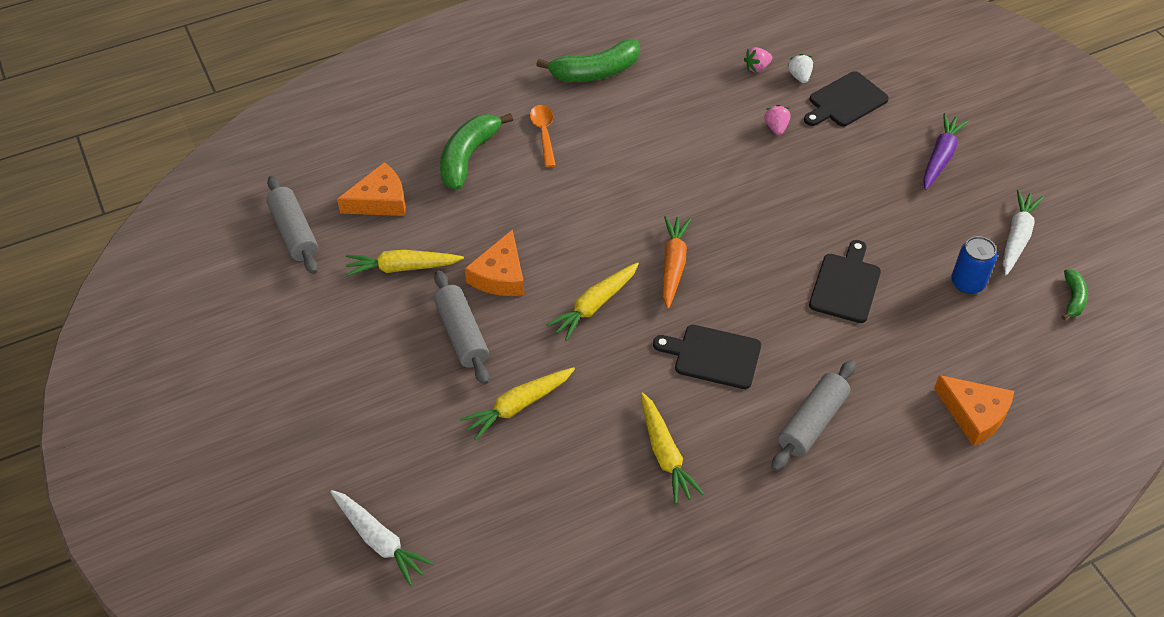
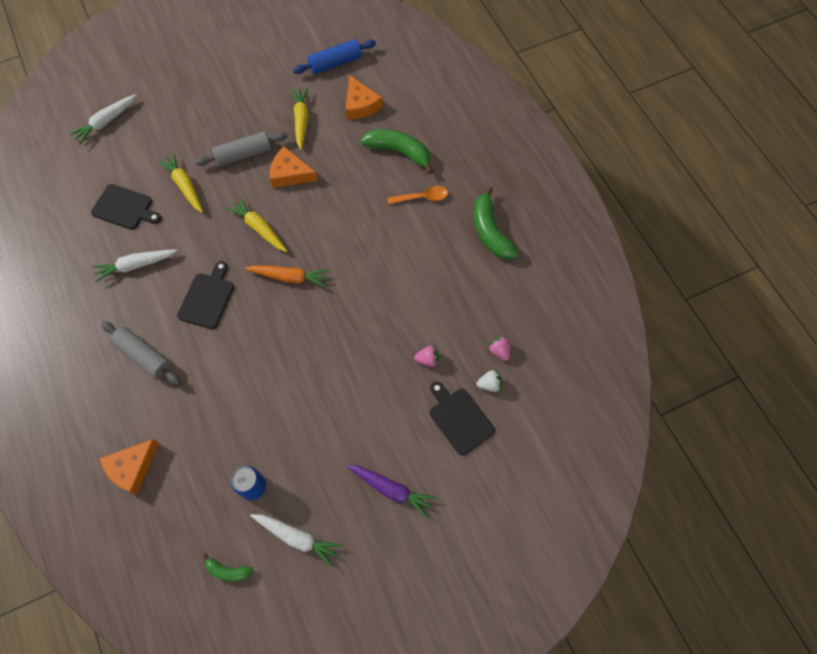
camera: 90 degrees right, 15 degrees up
(294, 232) = (335, 63): grey rolling pin -> blue rolling pin
(665, 454) = (135, 265): yellow carrot -> white carrot
(845, 285) = (260, 393): black cutting board -> black cutting board (124, 208)

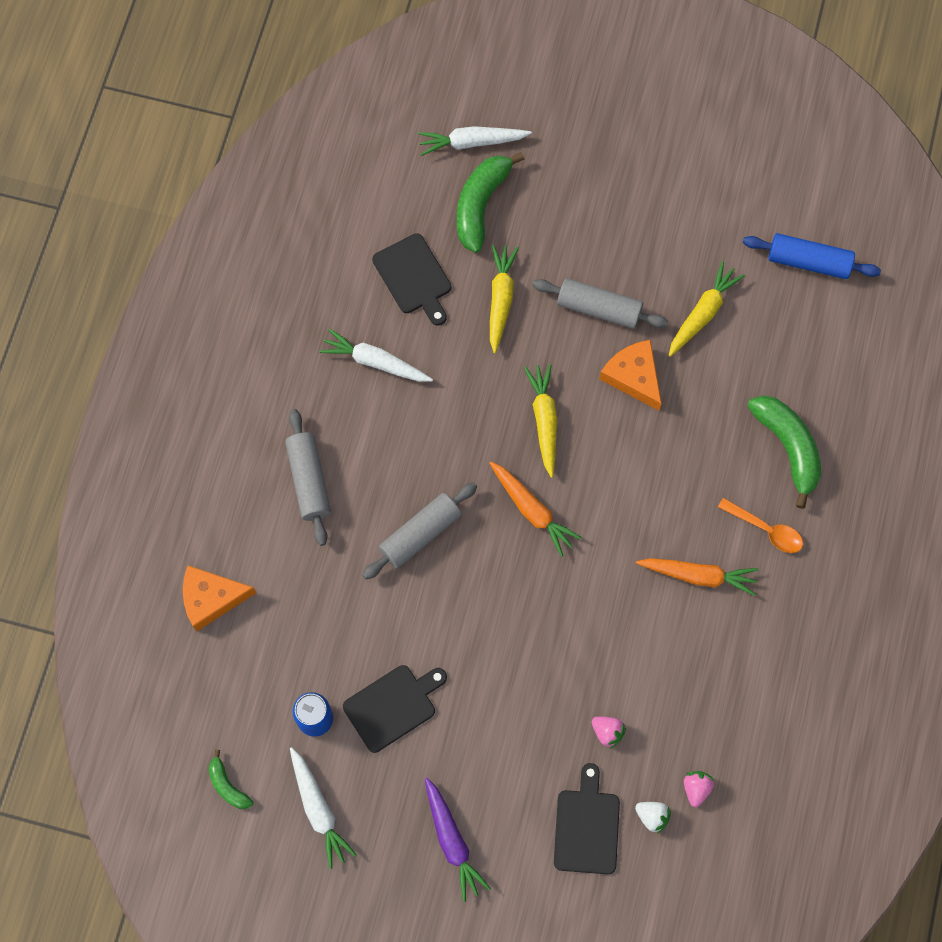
camera: 40 degrees right, 5 degrees up
(207, 298) = (423, 464): black cutting board -> black cutting board (392, 706)
(235, 336) = (420, 534): none -> grey rolling pin
(360, 105) = (792, 346): orange cheese -> none
(407, 244) = (698, 576): none -> orange carrot
(490, 232) = (810, 637): green banana -> green banana (480, 205)

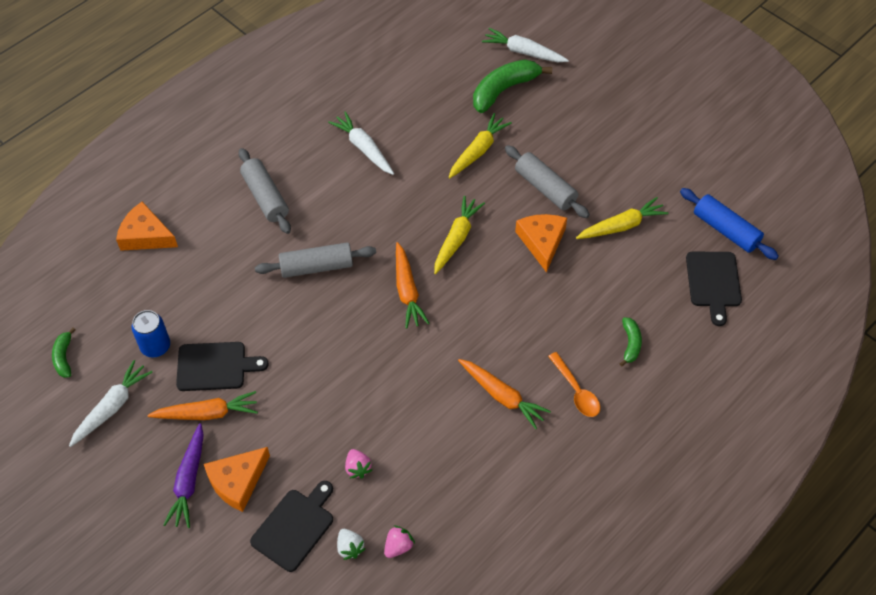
camera: 30 degrees right, 15 degrees down
(309, 480) = (265, 197): grey rolling pin -> grey rolling pin turned 45 degrees counterclockwise
(319, 810) = (112, 407): white carrot -> white carrot turned 150 degrees counterclockwise
(414, 277) = (427, 111): black cutting board -> black cutting board (713, 282)
(420, 760) = (207, 413): none -> orange carrot
(500, 814) = (237, 481): none -> orange cheese
(788, 447) = (630, 344): green banana -> green banana, size x0.52

